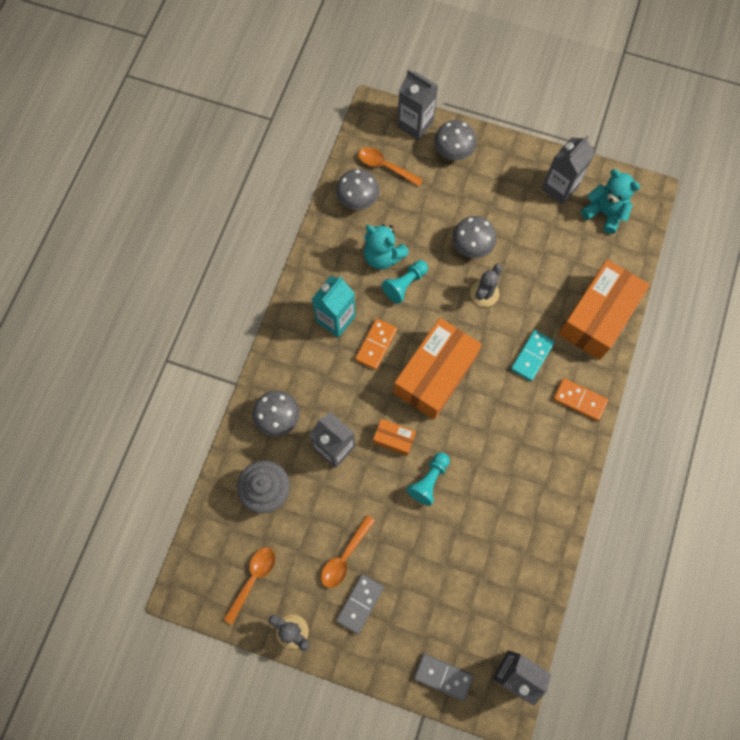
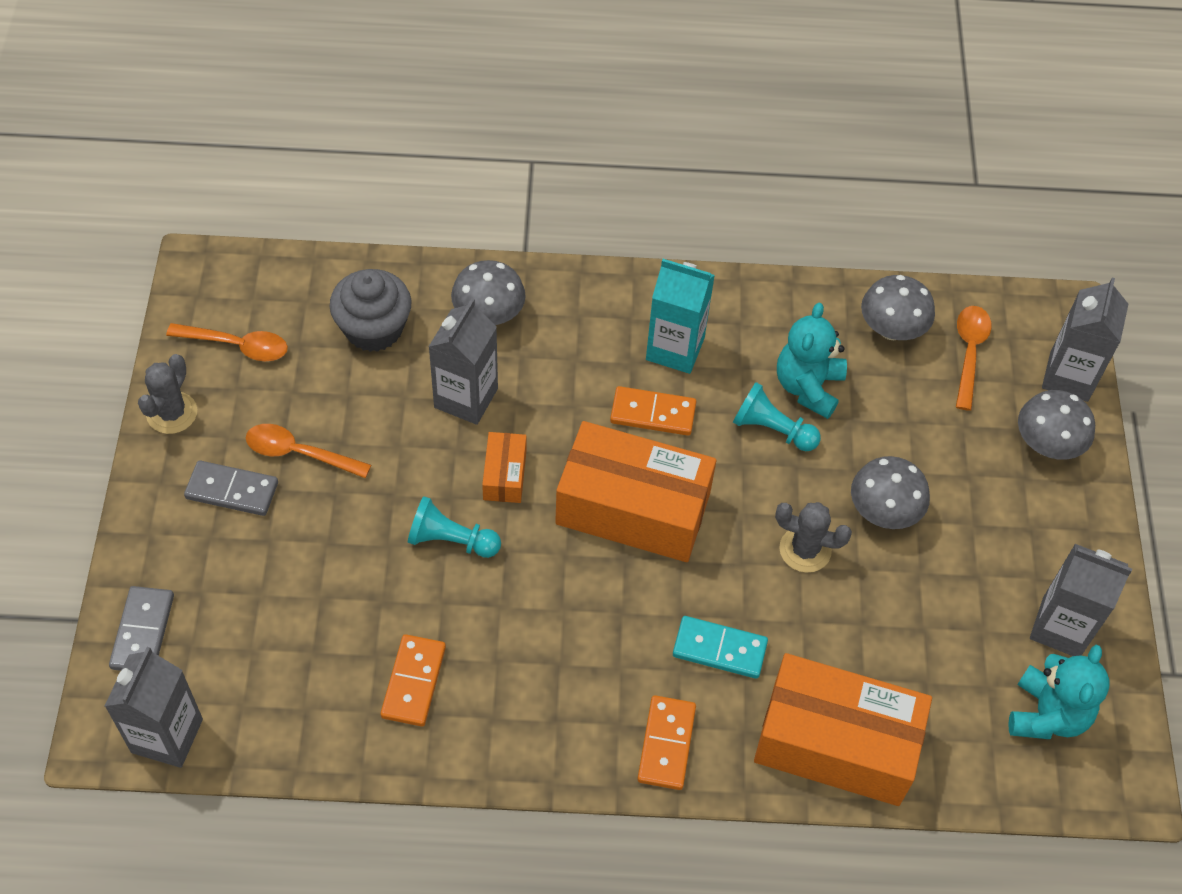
camera: 70 degrees right, 15 degrees down
(513, 524) = (413, 682): none -> orange domino

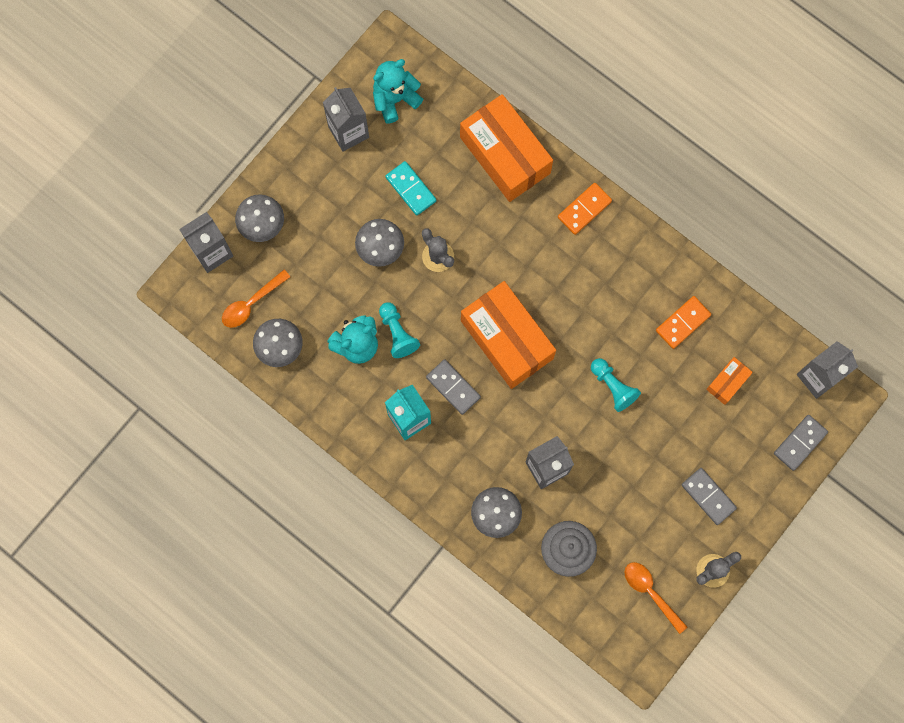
camera: 140 degrees left, 20 degrees up
(299, 453) = (659, 495): orange spoon -> none
(505, 475) = (559, 405): orange box -> orange box (727, 382)
(653, 413) = (453, 387): orange domino -> grey domino
(719, 649) = (522, 236): turquoise domino -> turquoise domino (410, 189)

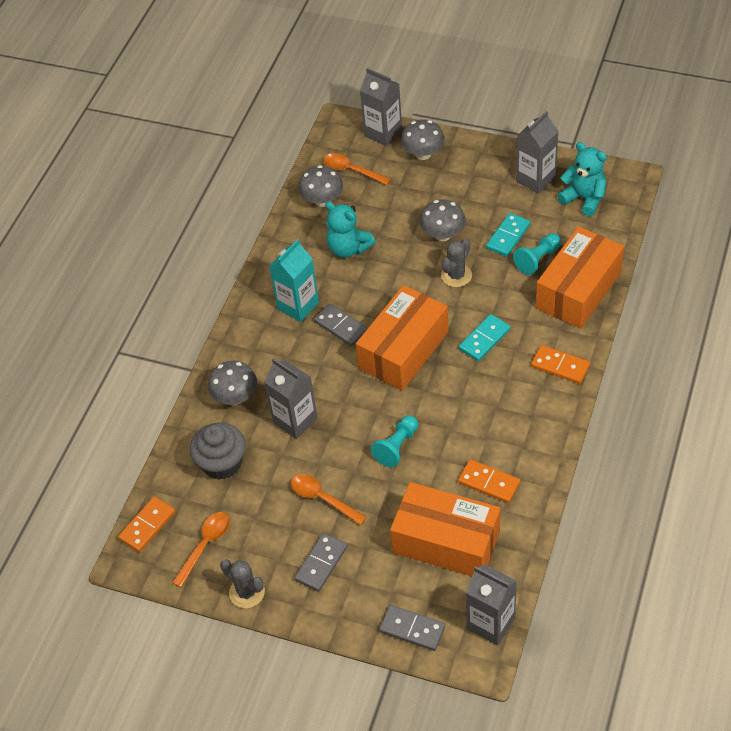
camera: 75 degrees right, 25 degrees down
(397, 333) = (371, 272): turquoise pawn -> turquoise pawn (537, 259)
(453, 387) = (340, 326): grey domino -> grey domino turned 75 degrees counterclockwise
(526, 262) = (484, 339): none -> turquoise domino
(609, 639) = (147, 525): none -> orange domino
(642, 472) = (323, 499): none -> orange spoon
(727, 382) = (446, 541): orange box -> orange box, size x2.21

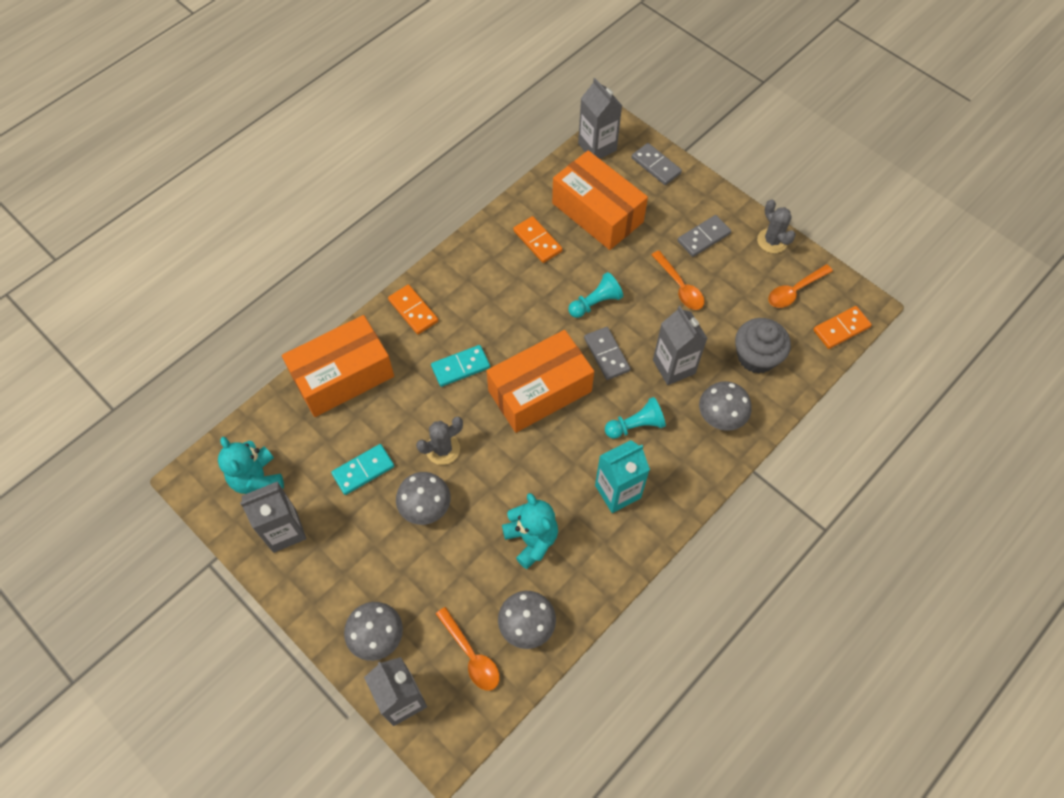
camera: 160 degrees left, 10 degrees up
(340, 326) = (586, 446): grey domino -> grey domino (606, 354)
(537, 259) = (354, 428): turquoise pawn -> turquoise pawn (635, 425)

